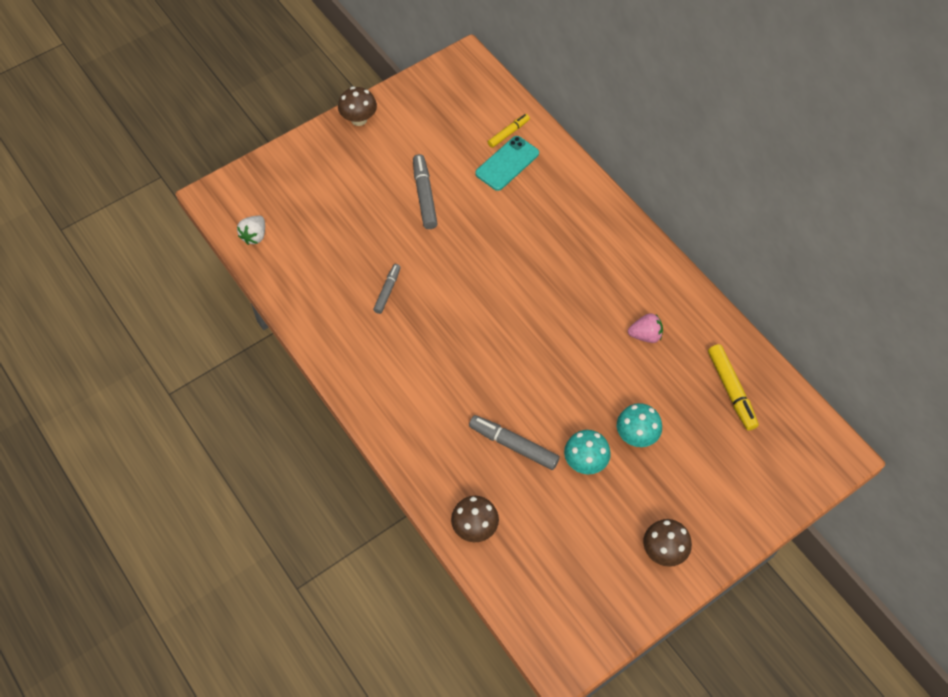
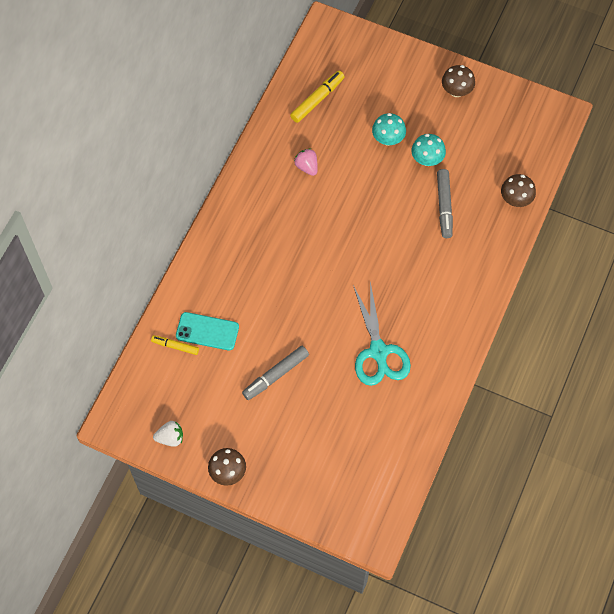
camera: 120 degrees left, 5 degrees up
(254, 236) = (392, 480): white strawberry -> white strawberry (170, 438)
(387, 291) = (378, 352): grey marker -> turquoise scissors

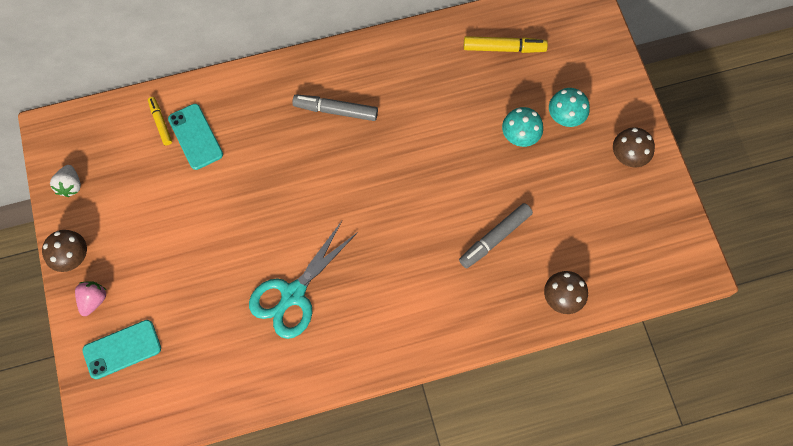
camera: 50 degrees right, 5 degrees up
(170, 438) = (70, 185): white strawberry -> white strawberry turned 45 degrees clockwise
(276, 375) = (198, 224): grey marker -> grey marker (335, 110)
(307, 167) = (428, 91): pink strawberry -> pink strawberry (94, 300)
(325, 485) = (122, 349): none -> turquoise phone
(427, 159) = (530, 185): turquoise mushroom -> turquoise mushroom (565, 117)

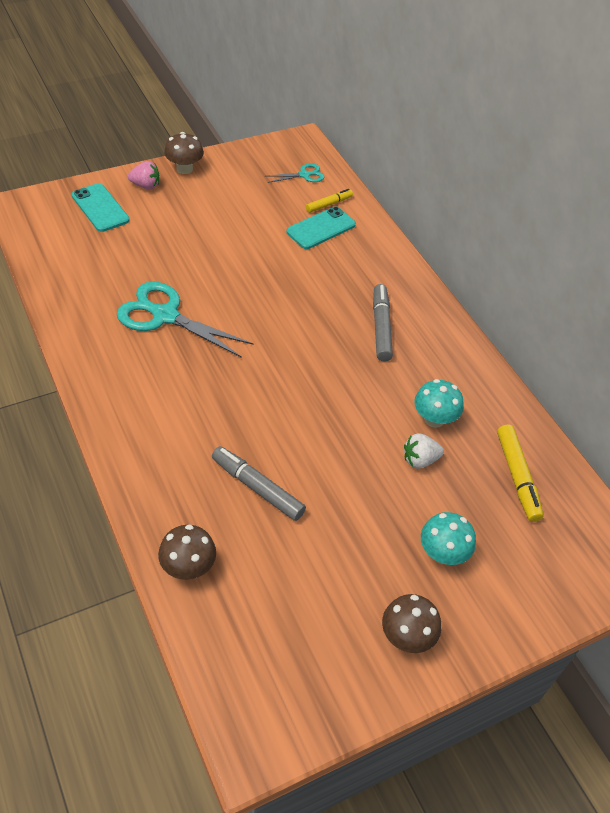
camera: 75 degrees right, 20 degrees down
(70, 185) = (252, 159): white strawberry -> white strawberry (420, 460)
(109, 138) = (304, 175): none -> turquoise scissors
(519, 136) = (400, 503): turquoise mushroom -> turquoise mushroom (434, 419)

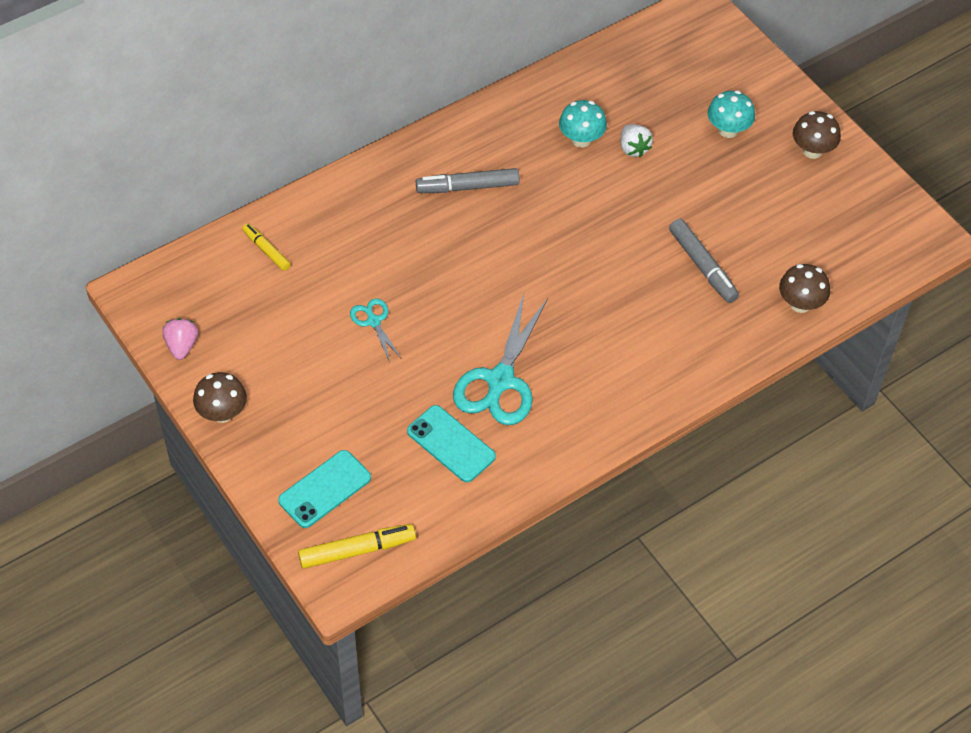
camera: 95 degrees left, 5 degrees up
(145, 185) = (268, 449): pink strawberry -> pink strawberry (182, 346)
(257, 488) = (702, 266): grey marker -> grey marker turned 60 degrees counterclockwise
(304, 175) = (210, 281): turquoise scissors -> turquoise scissors (373, 321)
(321, 228) = (315, 254): turquoise phone -> turquoise phone (451, 444)
(517, 477) = (631, 79): yellow marker -> yellow marker (357, 550)

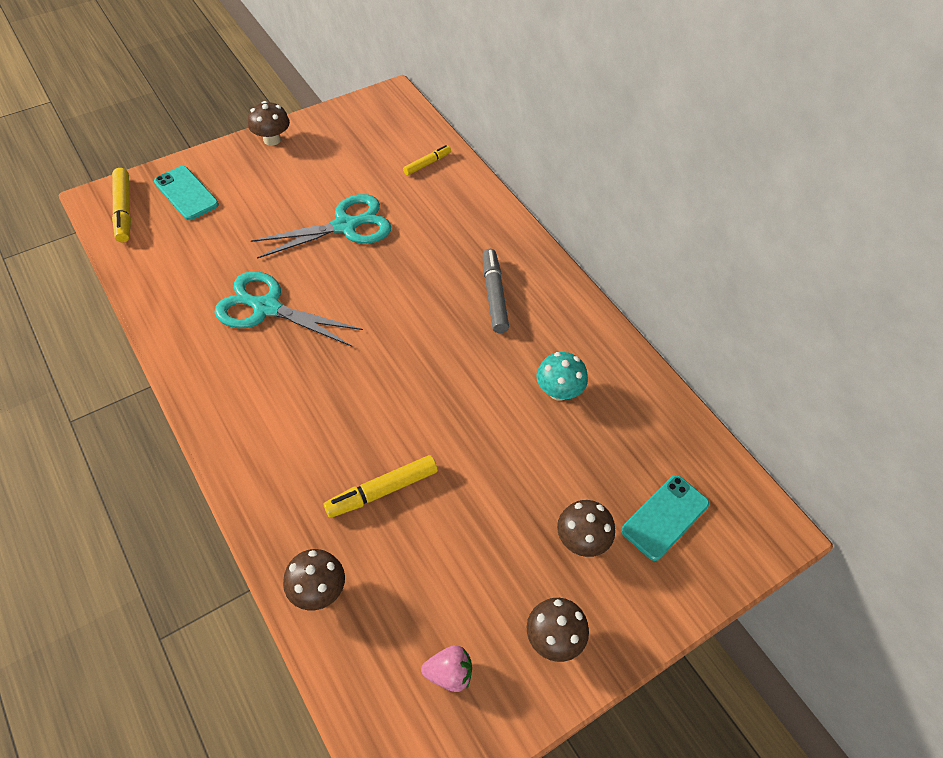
camera: 90 degrees right, 0 degrees up
(182, 346) = (338, 119): pink strawberry -> pink strawberry (449, 673)
(373, 321) = (346, 226): turquoise scissors -> turquoise scissors, size x2.00
(451, 444) = (208, 271): turquoise phone -> turquoise phone (665, 517)
(633, 148) = (548, 438): white strawberry -> none
(702, 266) = (382, 491): grey marker -> yellow marker
(728, 130) = (581, 540): turquoise mushroom -> brown mushroom

